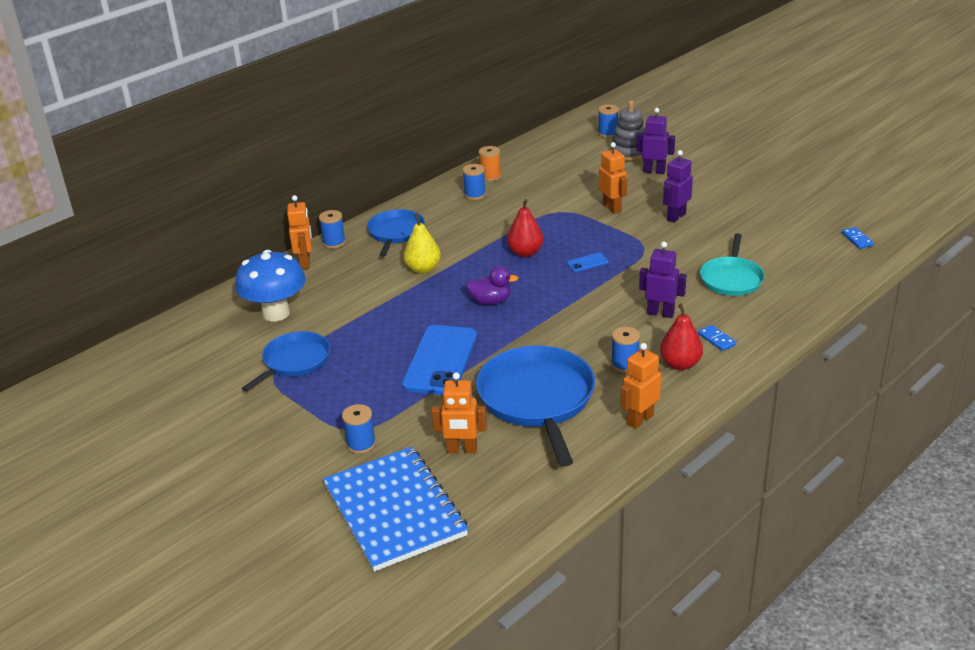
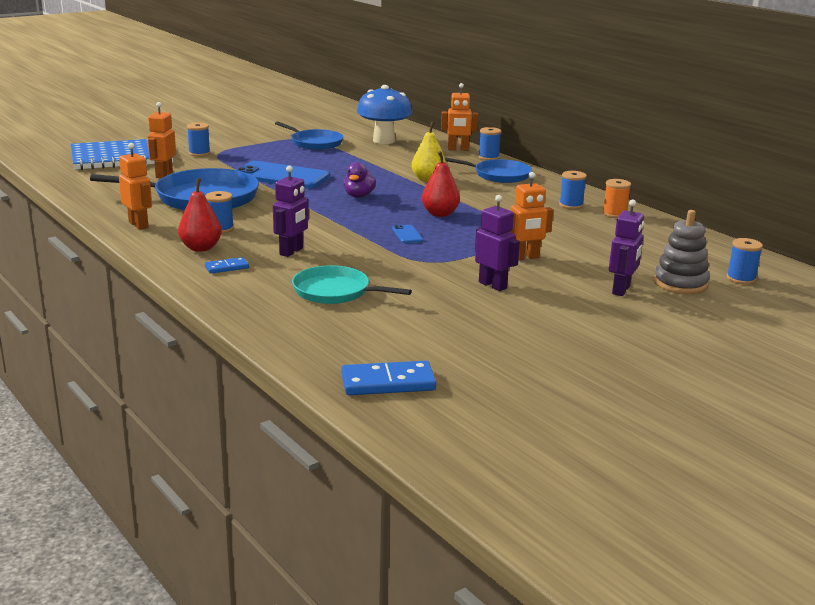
camera: 95 degrees right, 10 degrees down
(857, 239) = (388, 383): blue domino -> blue domino, size x1.78

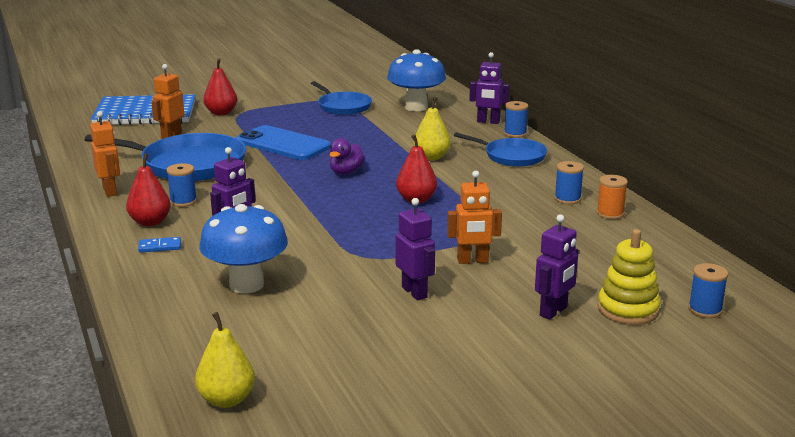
camera: 15 degrees right, 0 degrees up
(199, 153) = (221, 113): blue spool -> red pear
(335, 291) = (246, 285): turquoise pan -> blue mushroom
(388, 383) = (227, 400): blue domino -> yellow pear
(407, 234) = (365, 222): blue phone -> none
(458, 149) = (488, 122): orange robot -> purple robot
(680, 283) = (628, 310): grey stacking toy -> yellow stacking toy

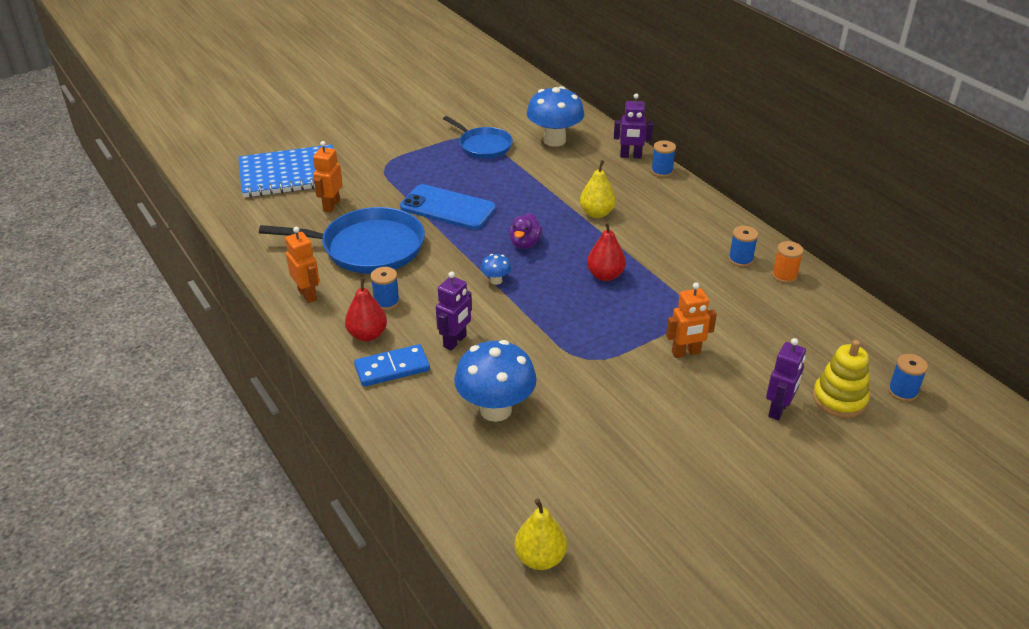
camera: 10 degrees left, 15 degrees up
(160, 247) = (392, 368): blue domino -> blue domino, size x1.78
(221, 113) = (366, 166): red pear -> none
(302, 195) = (496, 280): none -> blue mushroom
(415, 292) = (650, 400): purple robot -> none
(512, 156) = (670, 204): blue pan -> none

